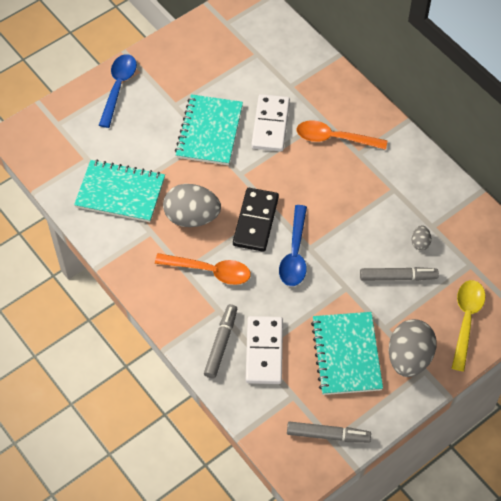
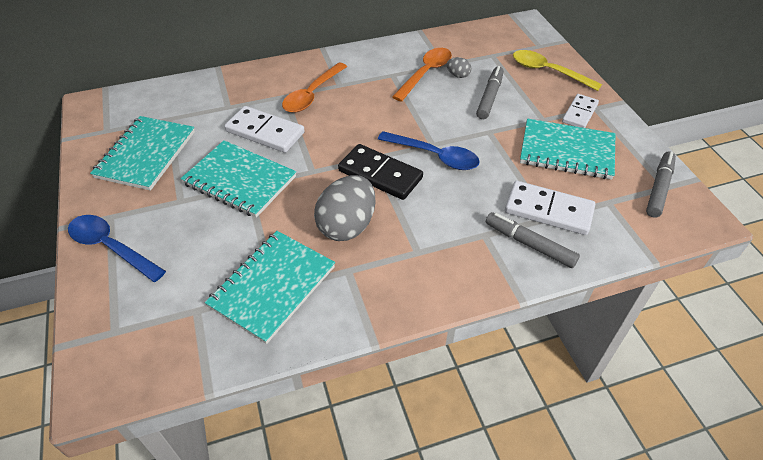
camera: 70 degrees left, 10 degrees down
(209, 271) = (428, 229): orange spoon -> orange spoon (425, 73)
(211, 61) = (146, 154): none -> turquoise notebook
(409, 358) = (579, 113): grey egg -> white domino

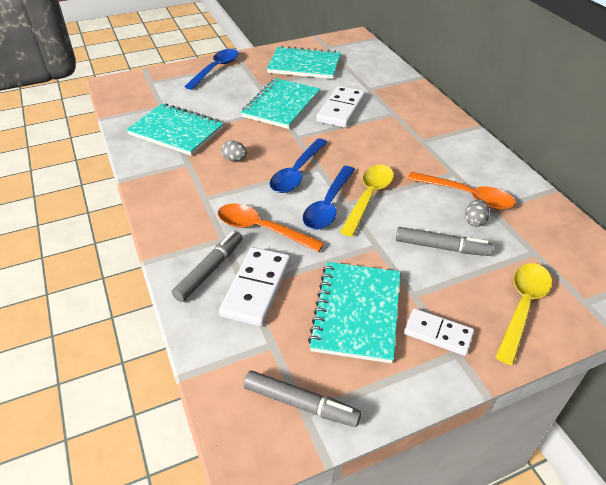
camera: 85 degrees right, 5 degrees down
(312, 94) = (401, 127): orange spoon -> orange spoon (262, 229)
(347, 226) = (234, 159): grey egg -> grey egg, size x0.45
(380, 174) = (297, 173): black domino -> blue spoon
(424, 129) = (368, 197): none -> yellow spoon

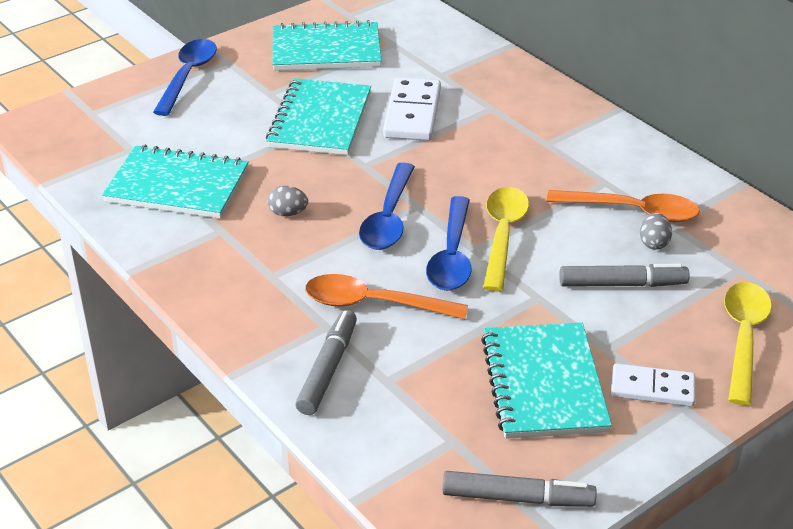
camera: 15 degrees left, 5 degrees down
(256, 288) = (401, 379): white domino -> none

